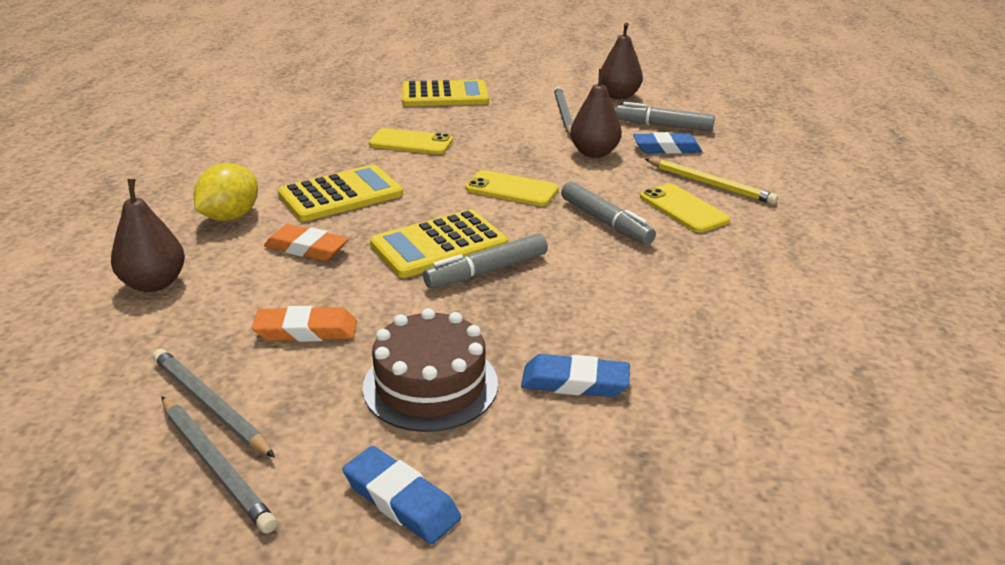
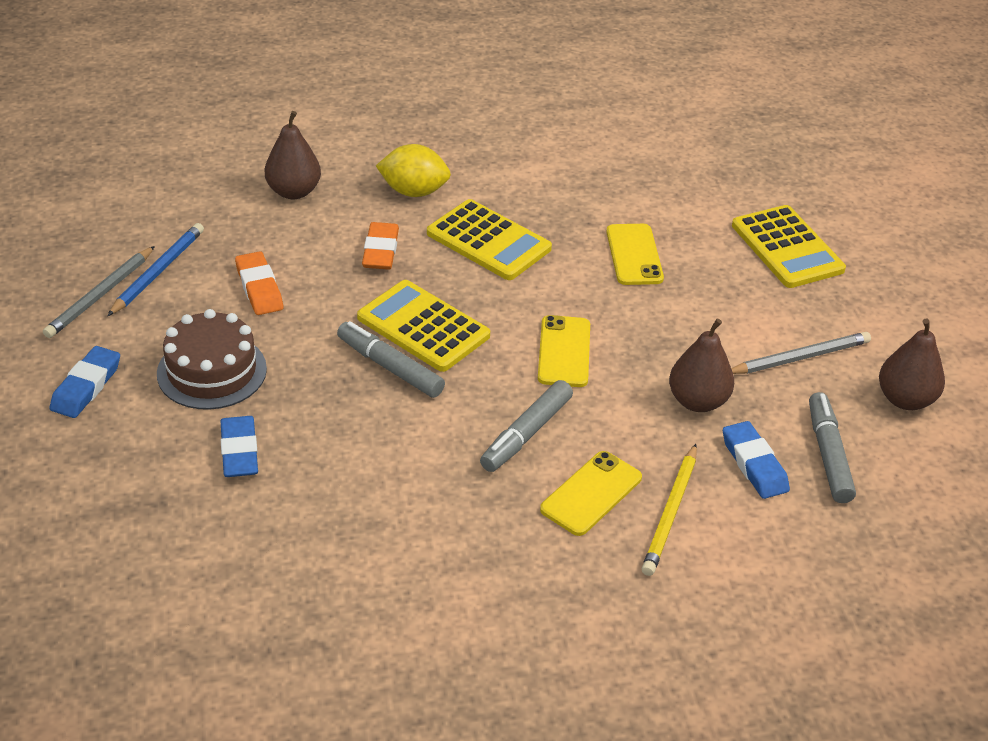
camera: 70 degrees right, 10 degrees up
(210, 405) = (158, 272): grey pencil -> blue pencil

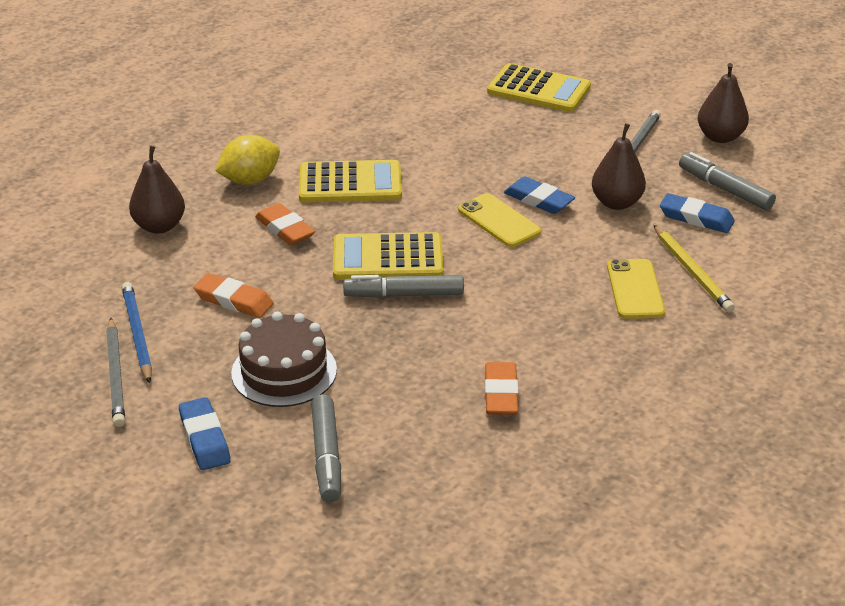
camera: 40 degrees left, 5 degrees down
(239, 451) = (383, 406): blue eraser -> blue eraser (538, 200)
(340, 506) = (501, 393): none -> orange eraser
(526, 434) = (548, 280): grey marker -> grey marker (327, 456)
(634, 255) = (455, 142): yellow phone -> none

